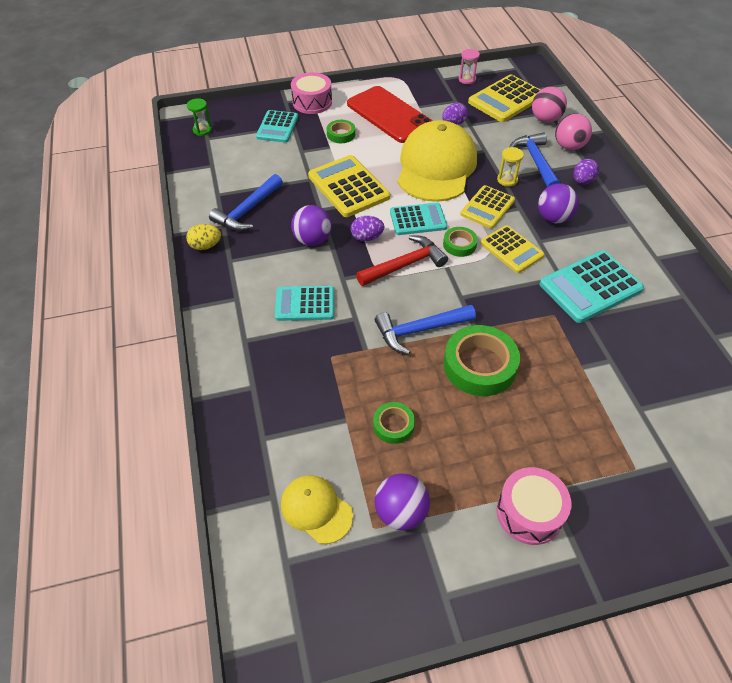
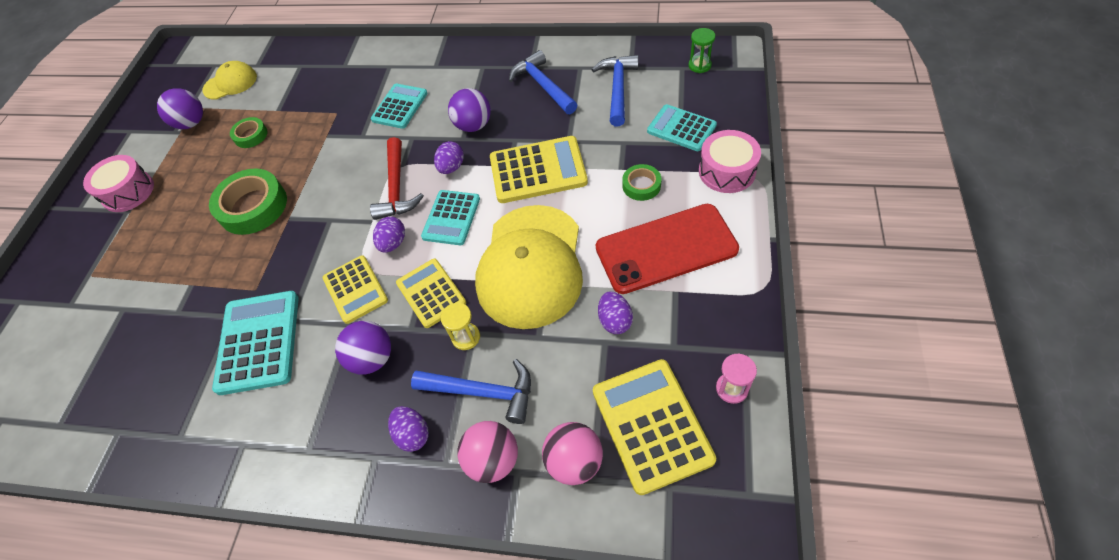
camera: 120 degrees right, 5 degrees up
(206, 246) = (510, 53): yellow egg -> none
(420, 330) = (317, 176): blue hammer -> blue hammer (617, 89)
(436, 167) = (531, 266): yellow cap -> yellow cap turned 60 degrees clockwise
(459, 244) = (393, 243): green tape -> purple egg
(511, 249) = (355, 289): yellow calculator -> yellow calculator turned 105 degrees counterclockwise

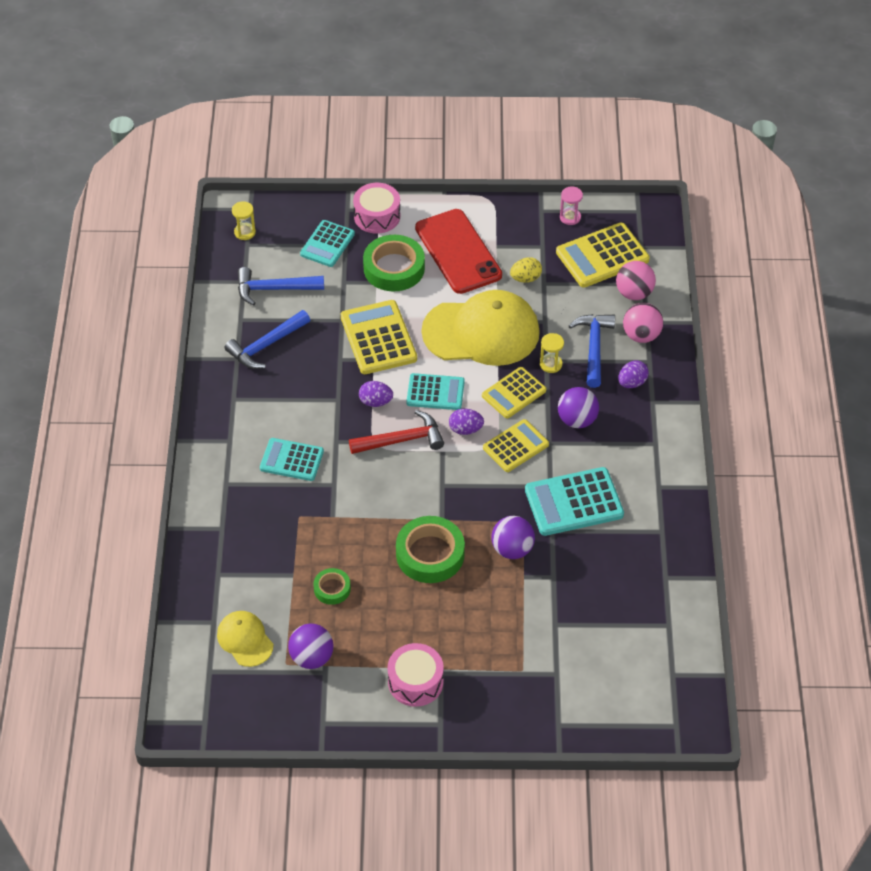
camera: 105 degrees left, 5 degrees down
(473, 125) = (320, 393): purple ball -> purple ball (512, 549)
(615, 321) = (525, 278): purple egg -> yellow egg
(641, 185) = (394, 268): green tape -> green tape, size x1.88
(699, 65) = (245, 232): green hourglass -> yellow hourglass

